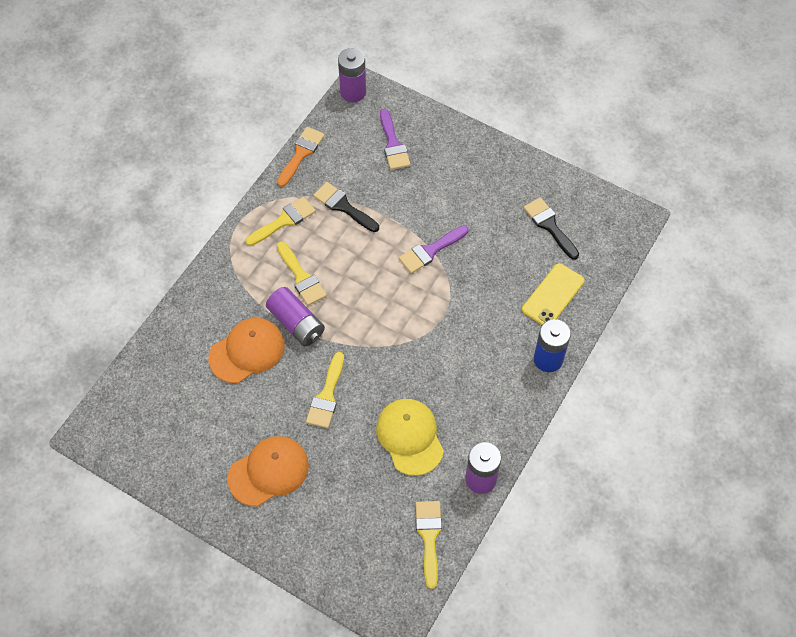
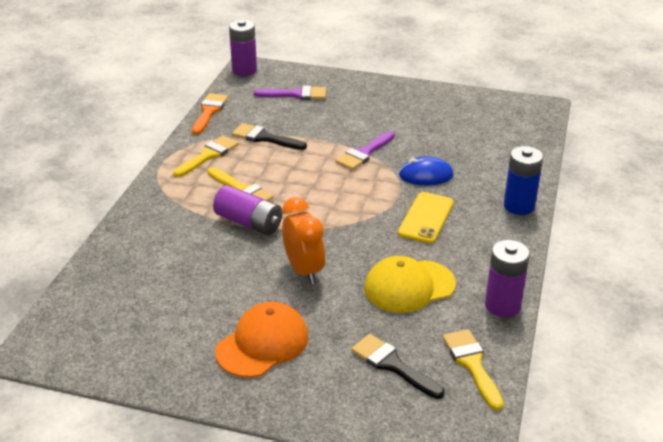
camera: 15 degrees left, 25 degrees down
(247, 351) = (202, 252): orange cap -> none
(326, 395) = (304, 270): yellow brush -> orange clock
(393, 144) = (296, 94): purple brush -> purple brush turned 60 degrees counterclockwise
(410, 437) = (409, 286): yellow cap -> yellow cap turned 75 degrees counterclockwise
(477, 296) = (425, 175): none -> blue mouse
(549, 226) = (468, 122): black brush -> black brush (392, 365)
(553, 295) = (497, 163): yellow phone -> yellow phone (426, 218)

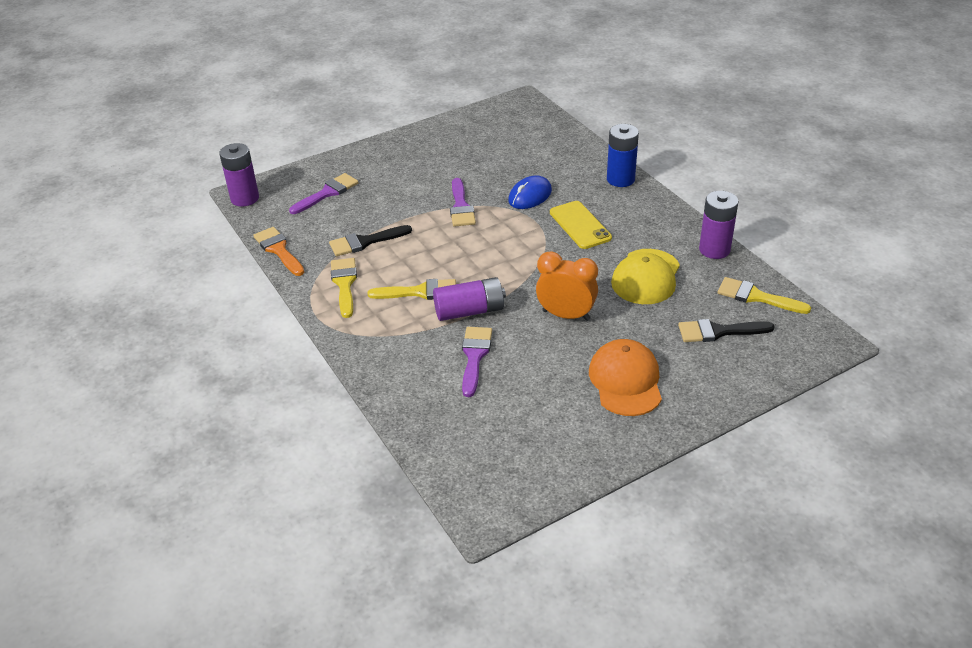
camera: 45 degrees left, 5 degrees up
(200, 253) = (475, 356): none -> purple brush

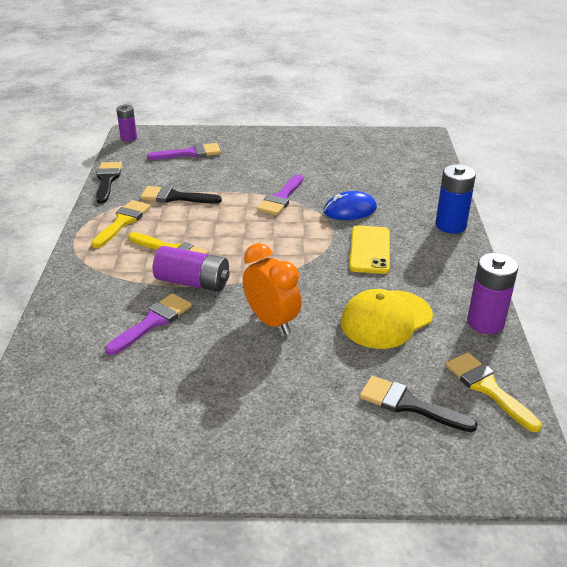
camera: 30 degrees right, 5 degrees down
(245, 198) = (128, 138): purple battery -> purple battery, size x0.65
(279, 250) = (107, 180): orange brush -> black brush
(625, 381) = (261, 408): orange cap -> none

